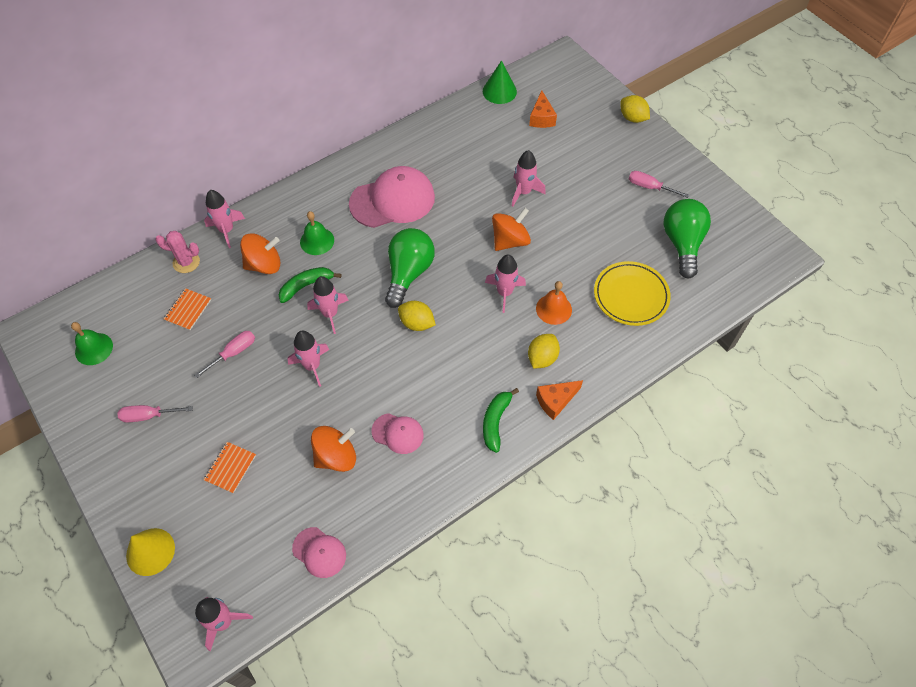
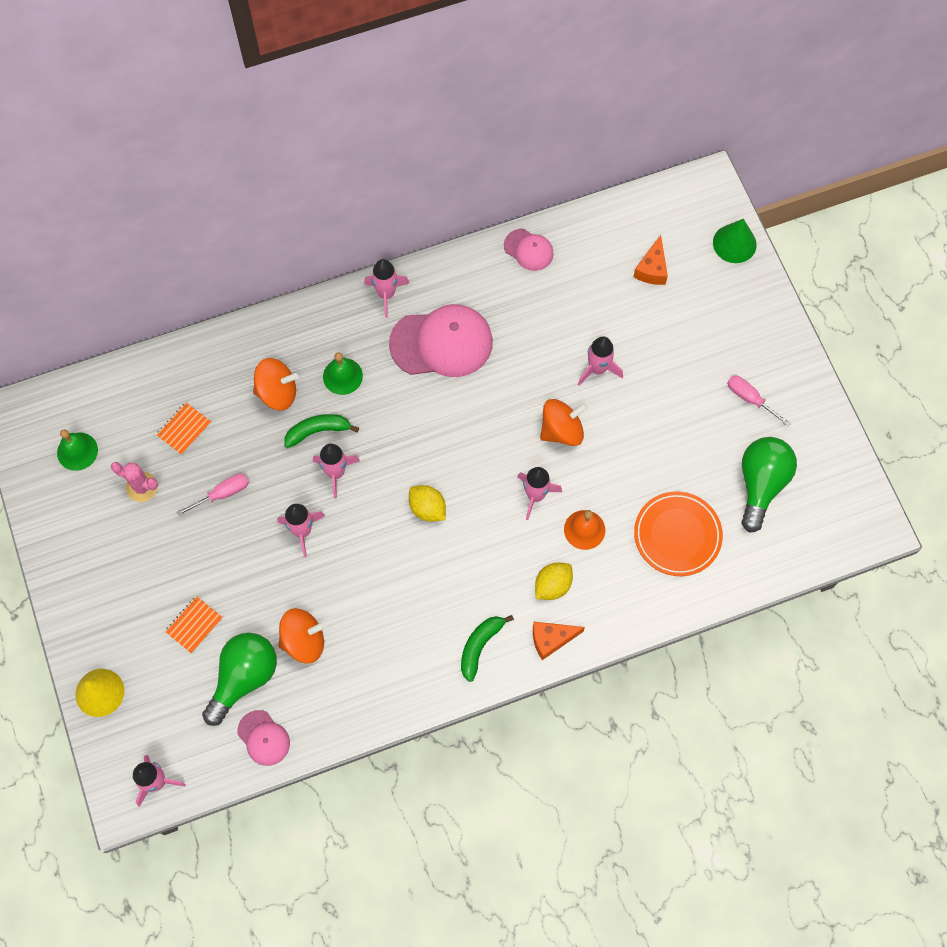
camera: 15 degrees right, 10 degrees up
(148, 416) = (122, 545): pink screwdriver -> none
(186, 262) = (192, 368): pink cactus -> pink cactus (142, 487)
(226, 230) = (244, 337): pink rocket -> pink rocket (386, 294)
(398, 433) = (373, 632): pink cap -> pink cap (528, 250)
(408, 273) = (435, 443): green light bulb -> green light bulb (244, 678)
(499, 91) = (612, 217): green cone -> green cone (734, 243)
(631, 296) = (677, 535): yellow plate -> orange plate
(632, 118) = (764, 296): yellow lemon -> none

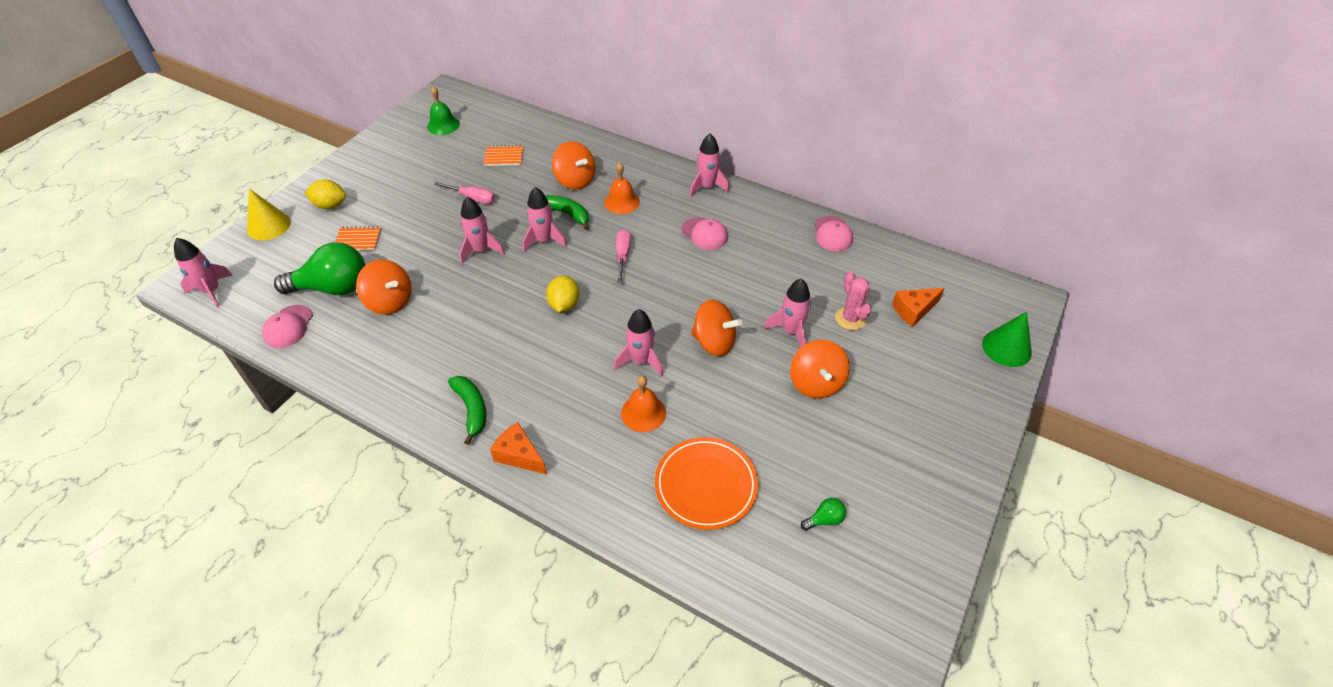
camera: 50 degrees right, 20 degrees down
(142, 487) = (443, 162): pink cactus -> pink cactus (850, 318)
(342, 376) = (621, 202): green bell -> orange bell
(442, 343) = (704, 234): pink cap -> pink cap, size x0.52
(480, 646) = (472, 409): green banana -> green banana turned 75 degrees clockwise
(552, 585) = (571, 424): yellow lemon -> yellow lemon (330, 205)
(657, 394) = (816, 383): none -> orange spinning top
(750, 399) = (892, 453): pink screwdriver -> pink screwdriver (622, 256)
(761, 484) = (824, 519): green light bulb -> green light bulb, size x0.41

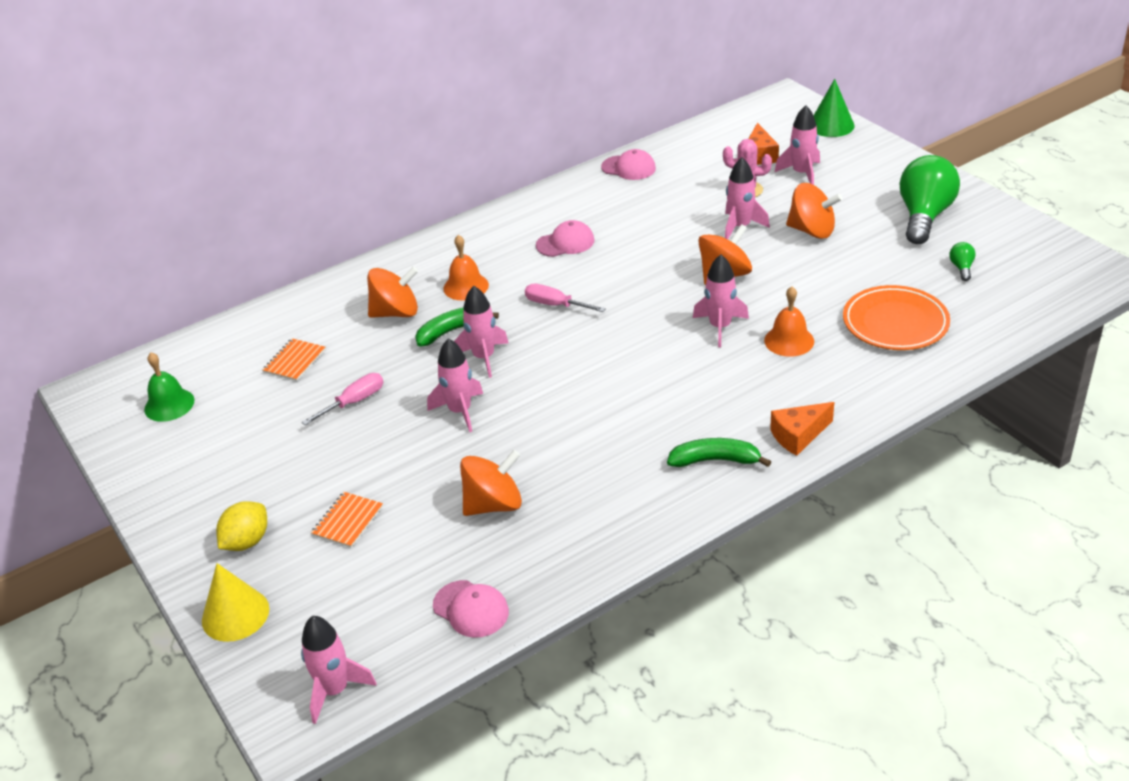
camera: 60 degrees left, 10 degrees down
(333, 288) = (427, 556): green light bulb -> green light bulb (924, 216)
(564, 304) = (601, 362): yellow lemon -> none
(707, 187) = (492, 223): pink rocket -> pink rocket (802, 173)

